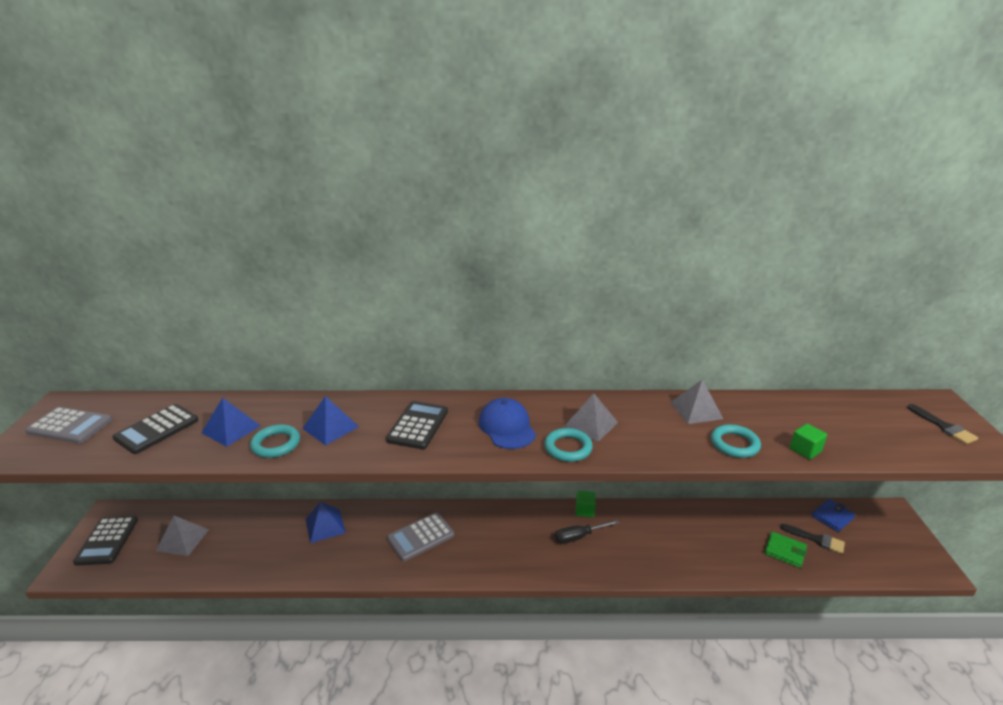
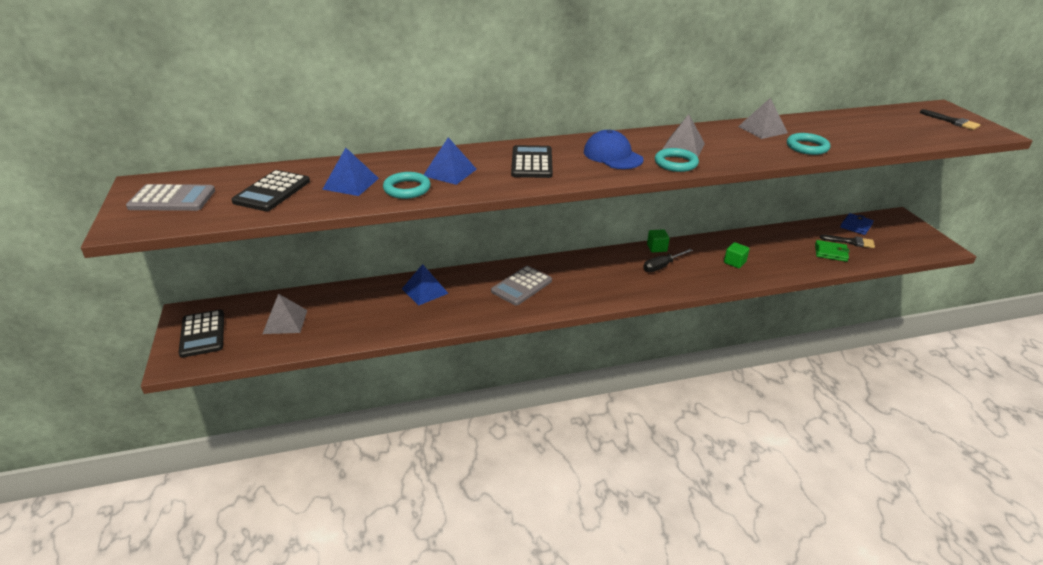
camera: 15 degrees left, 5 degrees up
(805, 450) = (862, 145): green cube -> green cube (734, 262)

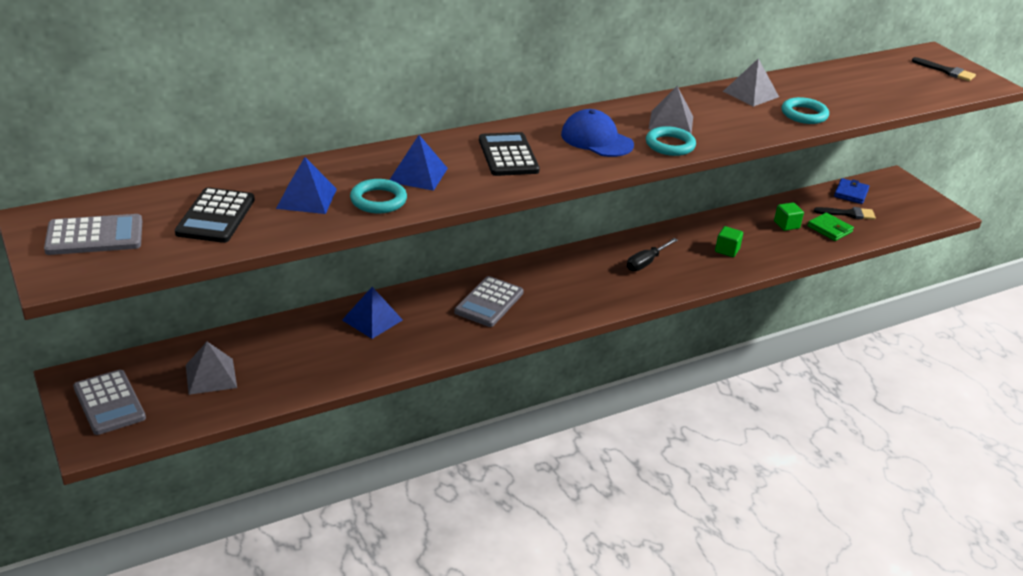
camera: 15 degrees left, 0 degrees up
(202, 334) = (109, 403): black calculator -> grey calculator
(657, 248) = (634, 240): green cube -> green cube (786, 225)
(831, 252) = (829, 229): green wallet -> green wallet turned 45 degrees clockwise

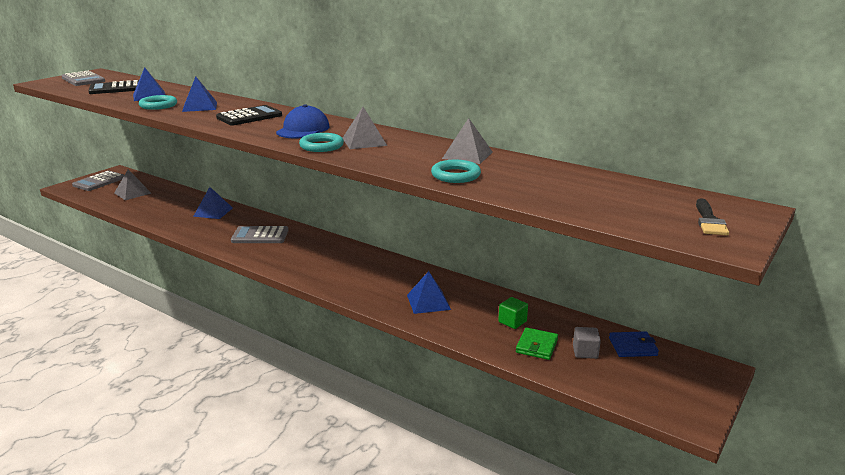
camera: 65 degrees right, 10 degrees down
(646, 263) = (368, 274): black screwdriver -> none
(727, 250) = (428, 302): green cube -> blue pyramid
(848, 214) = (585, 352): black brush -> grey cube

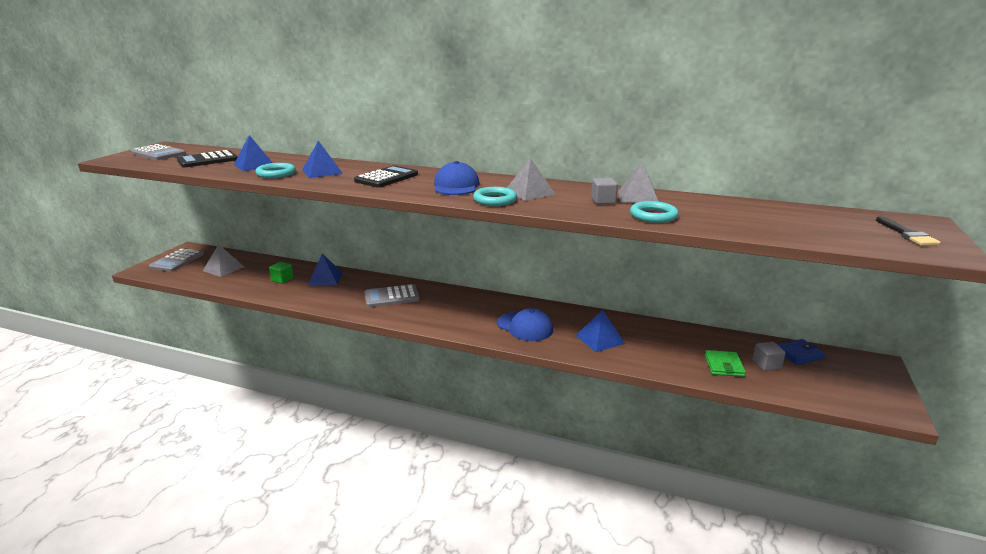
camera: 15 degrees left, 0 degrees up
(363, 280) = (525, 327): none -> blue cap
(426, 156) = (603, 201): none -> grey cube
(512, 322) = (686, 347): green cube -> green cube (282, 279)

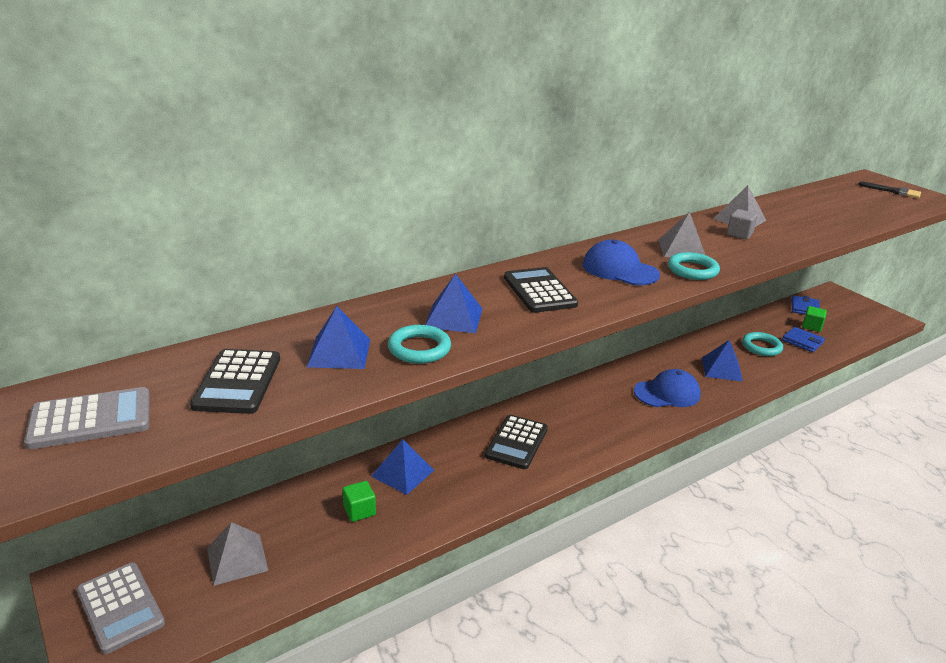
camera: 55 degrees left, 5 degrees up
(391, 297) = (516, 442): grey calculator -> black calculator
(653, 216) = (798, 234): turquoise ring -> turquoise ring (761, 347)
(724, 365) = (802, 341): green wallet -> blue wallet
(766, 365) = (812, 326): grey cube -> green cube

